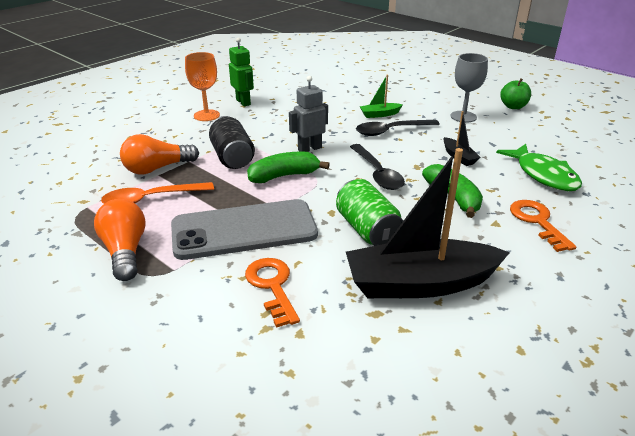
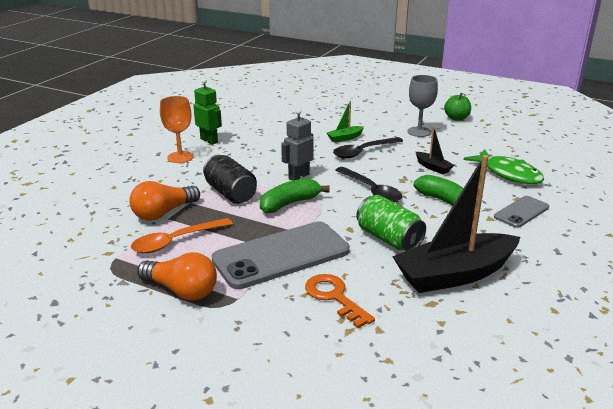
camera: 15 degrees left, 5 degrees down
(125, 251) = (182, 290): orange light bulb -> orange light bulb turned 150 degrees clockwise
(537, 222) = (521, 212): orange key -> grey phone

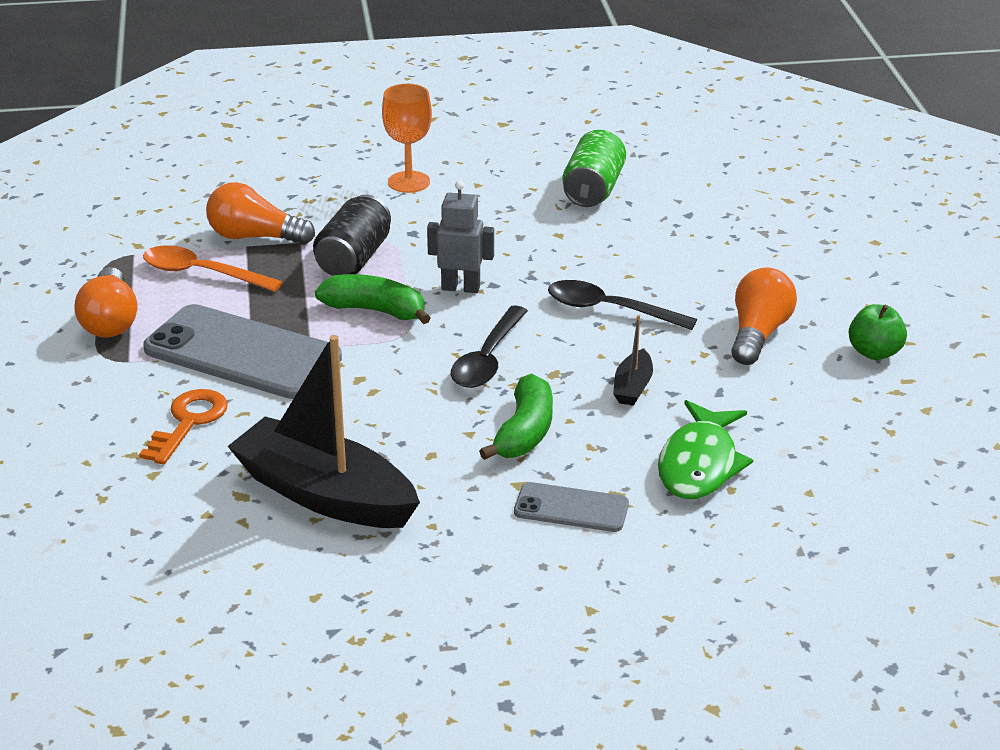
camera: 55 degrees right, 5 degrees up
(209, 140) = (485, 179): green robot -> none
(345, 138) = (639, 277): green boat -> none
(389, 238) = (364, 416): green can -> green can (593, 190)
(419, 132) = (758, 334): grey goblet -> orange light bulb

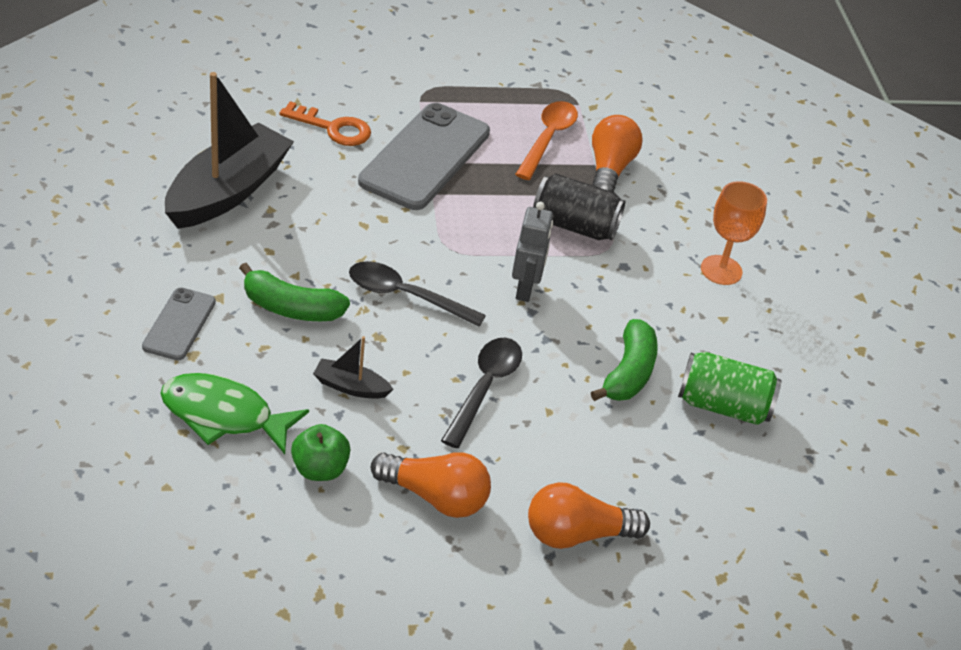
camera: 85 degrees right, 10 degrees up
(110, 321) = (476, 92): orange light bulb -> orange light bulb (577, 534)
(375, 310) = (487, 233): green banana -> green banana (628, 373)
(874, 352) = (393, 591): green apple -> green apple (320, 469)

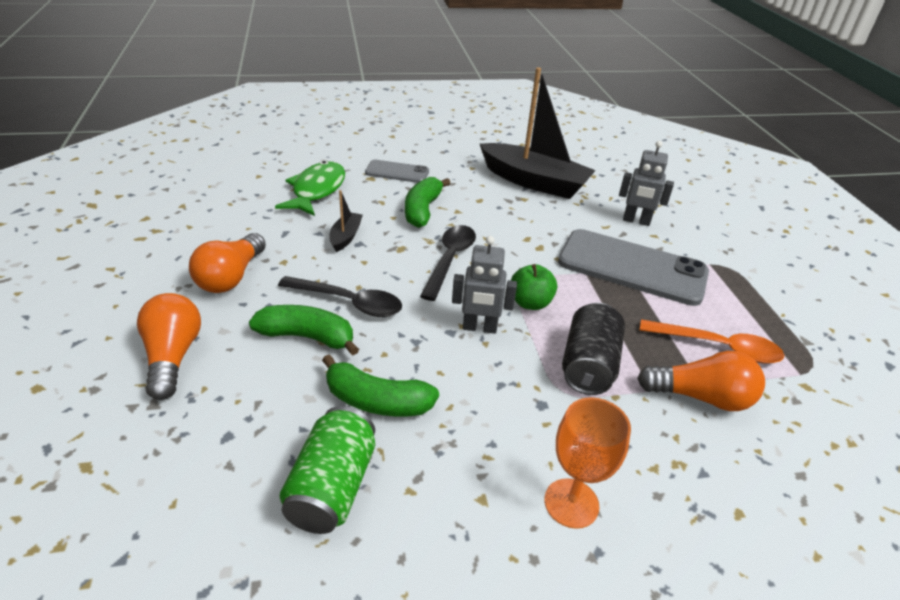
camera: 90 degrees right, 5 degrees down
(320, 469) = (266, 226): green apple -> green apple (530, 303)
(333, 128) = (636, 221): orange key -> grey robot
(542, 423) = (307, 337): none -> green banana

